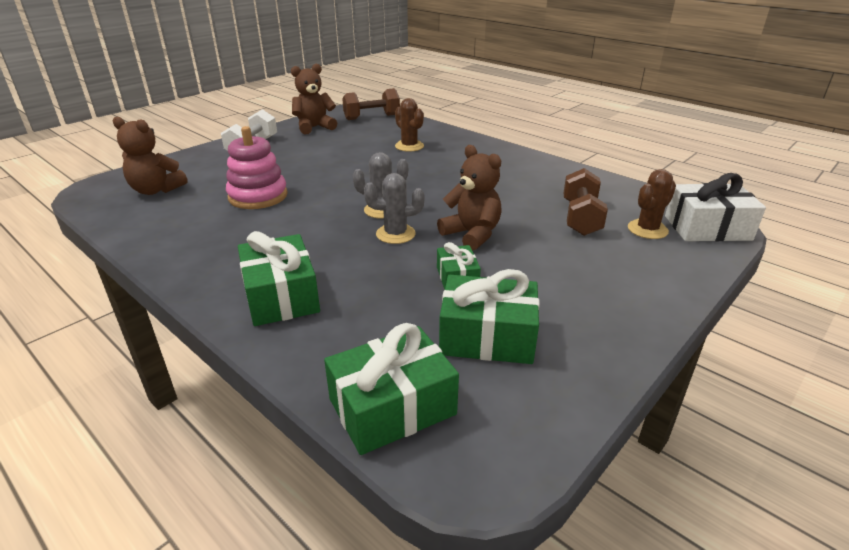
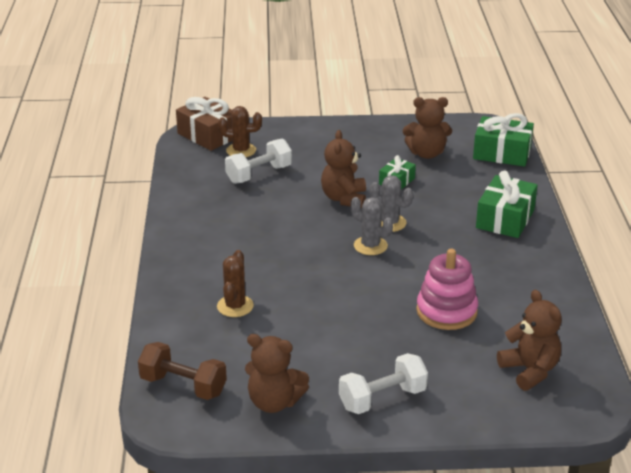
camera: 135 degrees left, 0 degrees up
(487, 337) = (426, 153): green gift -> brown teddy bear
(581, 218) = (259, 174): brown dumbbell -> white dumbbell
(707, 228) = (208, 135): white gift -> brown gift

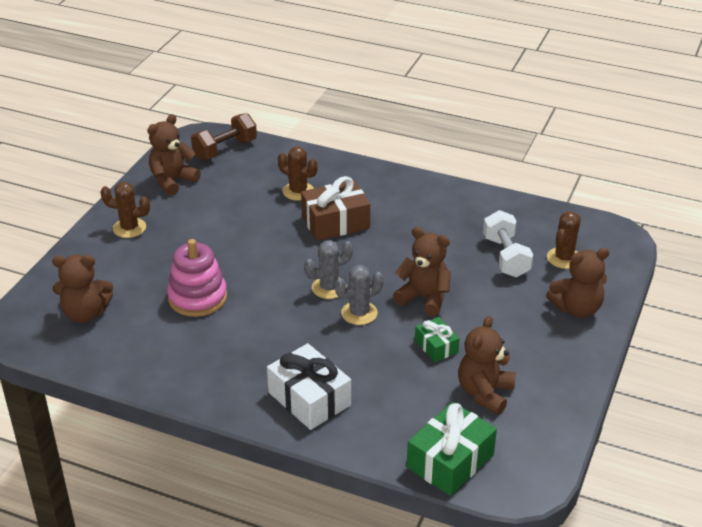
camera: 115 degrees right, 5 degrees up
(208, 135) = (610, 245): brown gift -> brown gift (335, 222)
(301, 136) = (577, 308): none -> brown teddy bear
(382, 399) = (129, 228): white dumbbell -> brown cactus
(505, 219) = (309, 399): green gift -> white gift

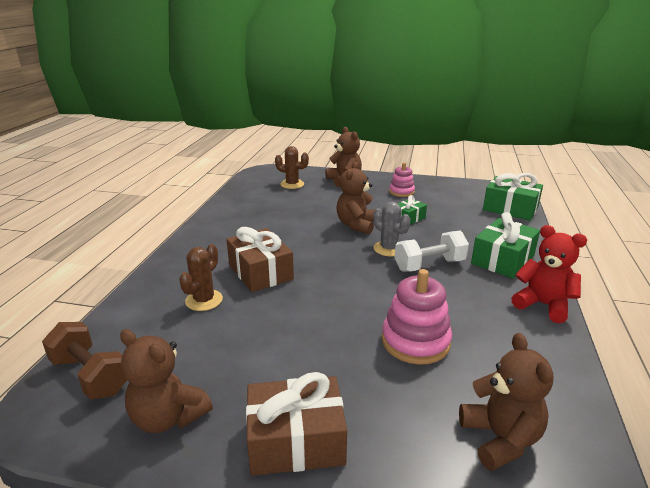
camera: 100 degrees left, 10 degrees down
(129, 228) = (296, 440): brown cactus -> brown gift
(215, 397) = (543, 305): none -> red teddy bear
(309, 399) = (502, 260): white gift -> green gift
(329, 288) = (362, 265): grey cactus -> none
(485, 393) = (442, 202): brown teddy bear -> none
(506, 257) = (296, 200): white dumbbell -> white dumbbell (429, 265)
(527, 359) = (401, 192): none -> pink stacking toy

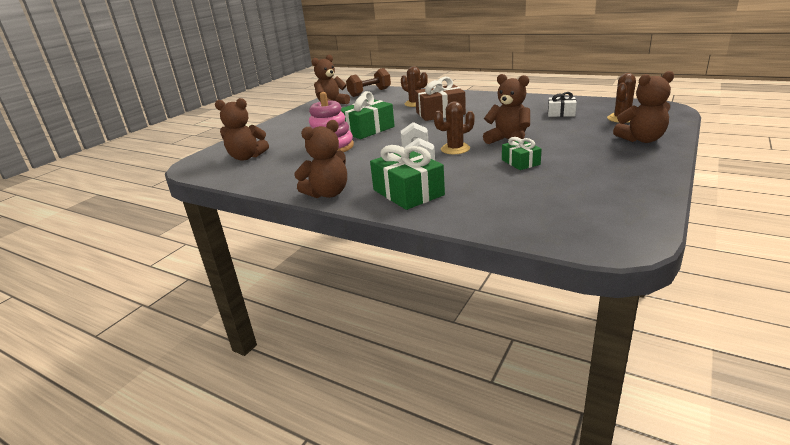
camera: 110 degrees right, 0 degrees up
(273, 205) = (561, 113): none -> white gift
(296, 440) = (295, 122): brown gift -> none
(389, 249) = (455, 149): grey cactus -> brown cactus
(401, 192) = (604, 166): pink stacking toy -> none
(510, 209) = (541, 227): green gift -> green gift (367, 130)
(543, 305) = (328, 193): red teddy bear -> brown teddy bear

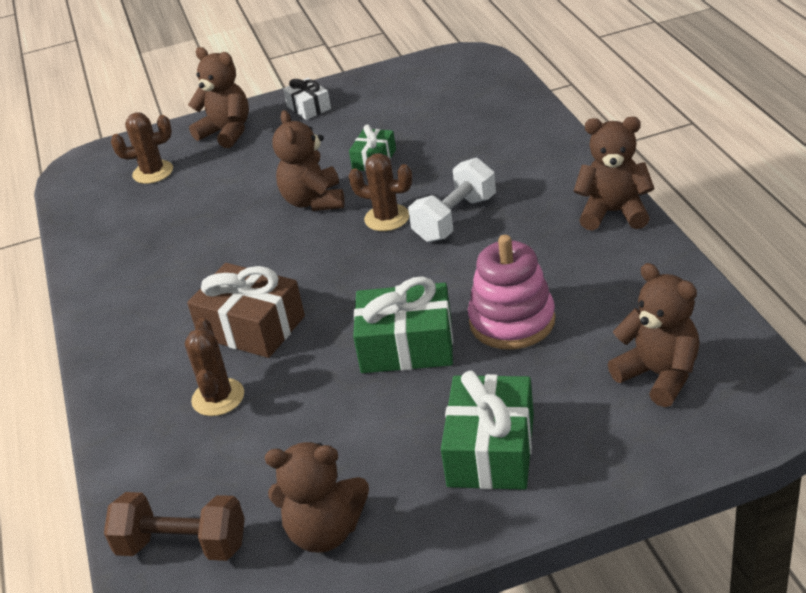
camera: 135 degrees left, 10 degrees up
(408, 192) = (534, 172): green gift -> green gift (491, 450)
(561, 113) = (162, 221): white gift -> white gift (309, 107)

